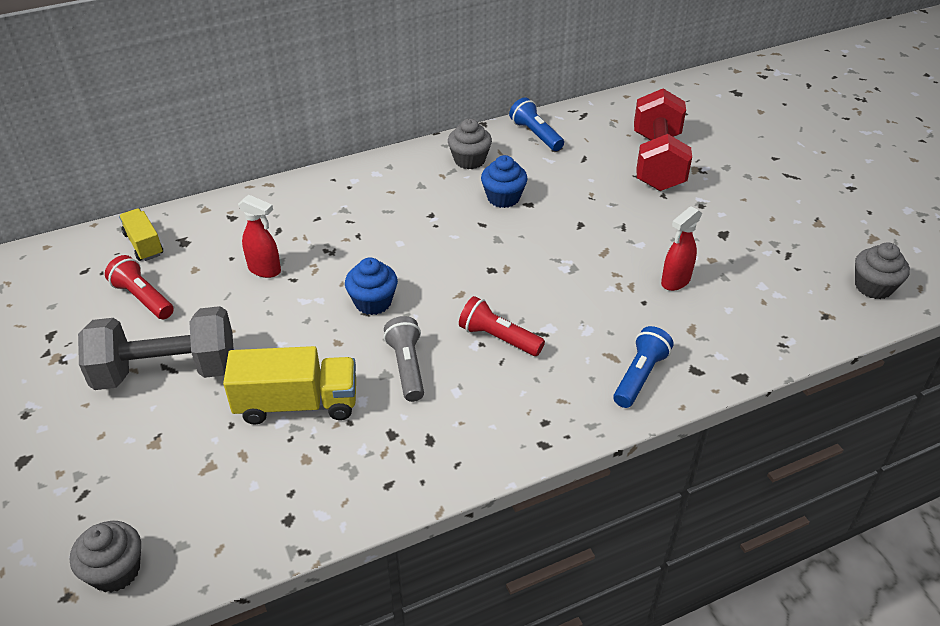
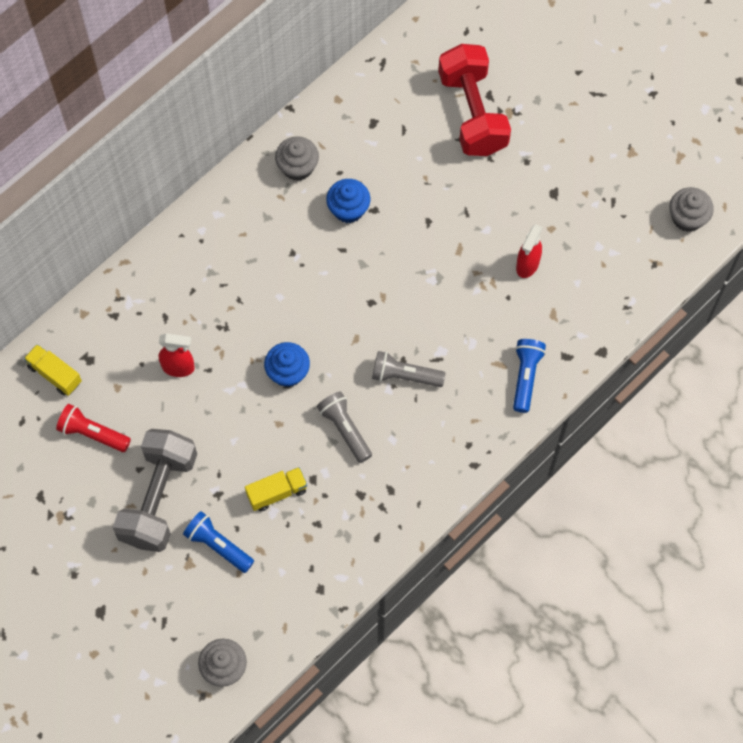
camera: 20 degrees left, 25 degrees up
(167, 371) = (158, 498): grey dumbbell -> grey dumbbell turned 45 degrees counterclockwise
(297, 404) = (277, 492): yellow truck -> yellow truck, size x0.60
(498, 338) = (404, 375): red flashlight -> grey flashlight
(535, 135) = (346, 109): blue flashlight -> blue flashlight (218, 545)

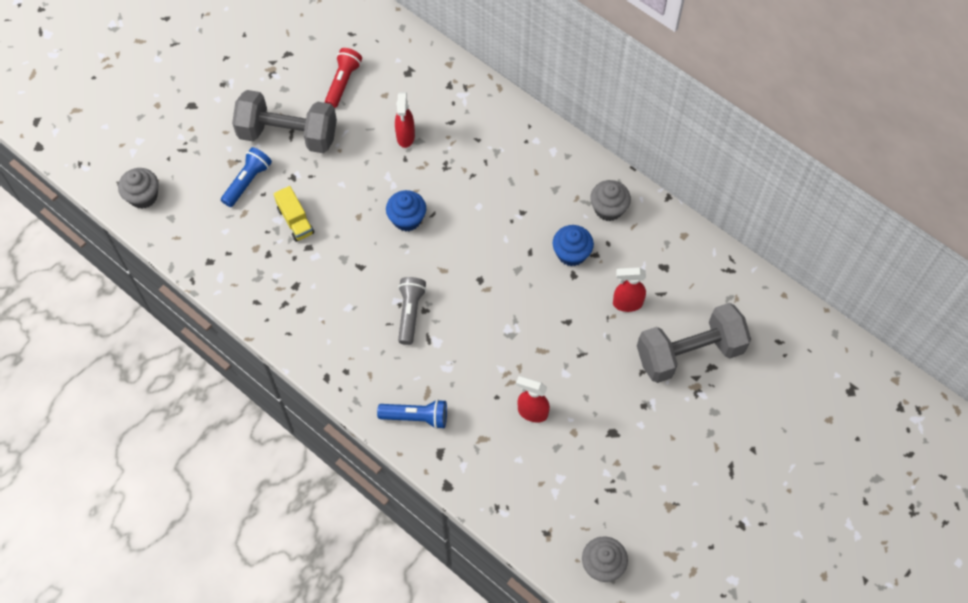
camera: 85 degrees right, 5 degrees down
(55, 374) = (393, 50): yellow truck -> none
(345, 429) = (356, 268): grey flashlight -> none
(412, 163) = (627, 303): none -> red spray bottle
(472, 113) = (689, 353): red dumbbell -> grey dumbbell

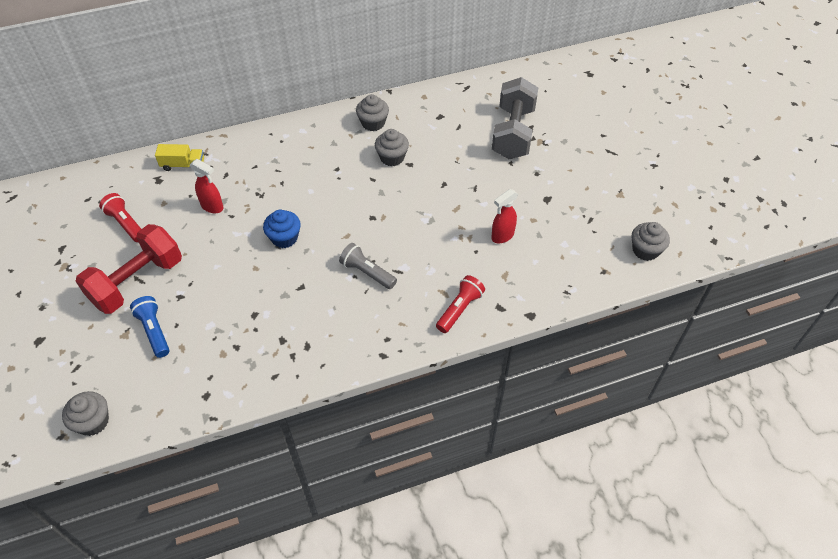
camera: 60 degrees left, 10 degrees down
(288, 135) = (137, 282): grey dumbbell -> red dumbbell
(295, 221) = (222, 313): yellow truck -> yellow truck (183, 165)
(416, 417) = (459, 309): blue flashlight -> red flashlight
(571, 253) = (392, 157): blue cupcake -> grey cupcake
(627, 303) = (453, 147): red spray bottle -> none

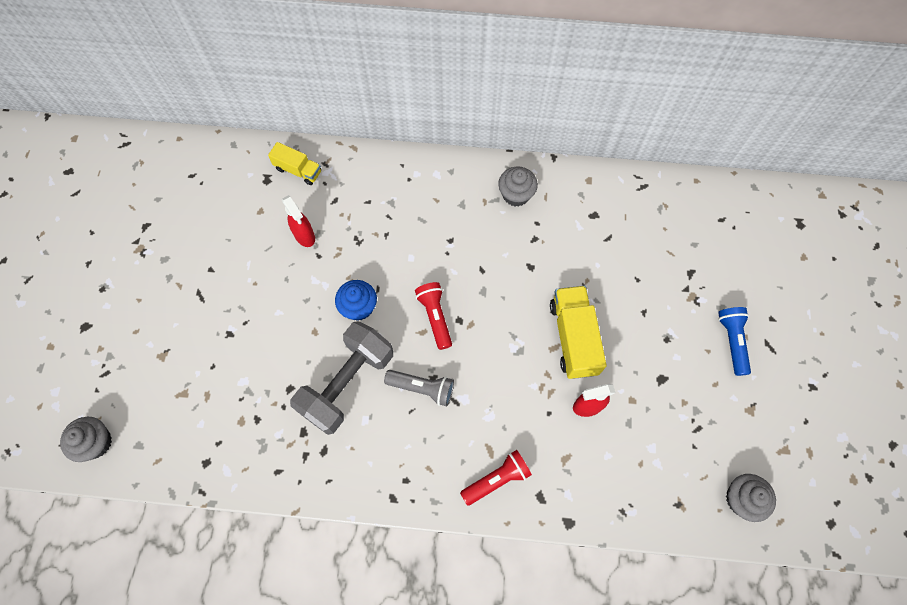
camera: 25 degrees right, 15 degrees up
(126, 224) = (215, 222): red flashlight -> red flashlight (435, 317)
(137, 282) = (197, 298): red dumbbell -> none
(154, 331) = (190, 364): blue flashlight -> blue flashlight (732, 341)
(367, 272) = (422, 388): grey flashlight -> grey flashlight turned 135 degrees clockwise
(392, 157) = (515, 250): grey cupcake -> none
(467, 197) = (573, 338): none -> yellow truck
(513, 133) = (666, 272): grey dumbbell -> grey dumbbell (347, 383)

